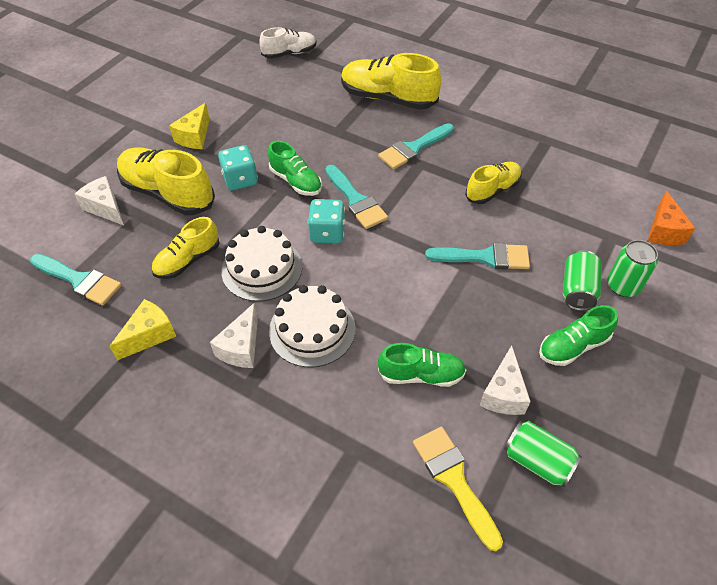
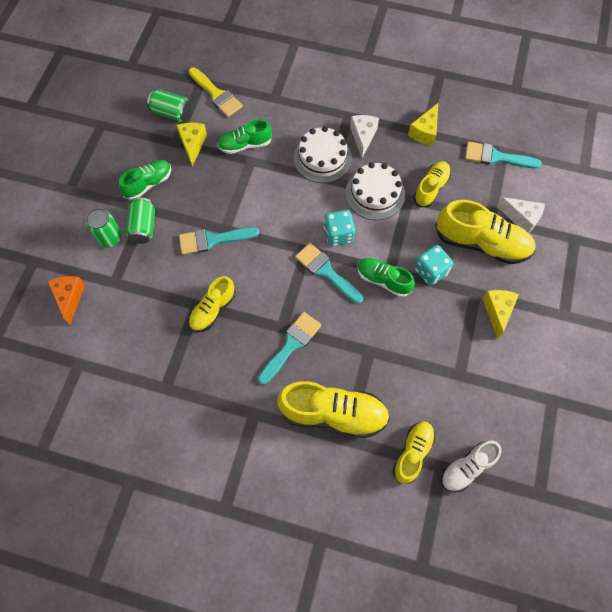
camera: 165 degrees right, 15 degrees up
(329, 67) = (412, 453): none -> yellow shoe
(503, 393) = (193, 144): white cheese -> yellow cheese

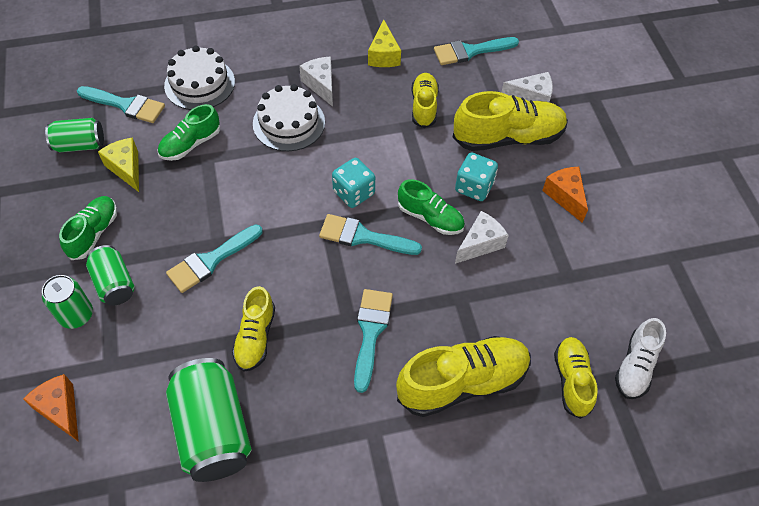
camera: 30 degrees left, 10 degrees down
(153, 360) = (213, 430): none -> green can
(216, 95) = (126, 105): yellow brush -> turquoise brush
(375, 194) = (368, 135): white cake -> white cake (199, 84)
(383, 280) = (430, 218): green shoe -> green shoe turned 150 degrees counterclockwise
(408, 318) = (480, 244): none -> white cheese
(497, 311) = (565, 196): yellow cheese -> orange cheese

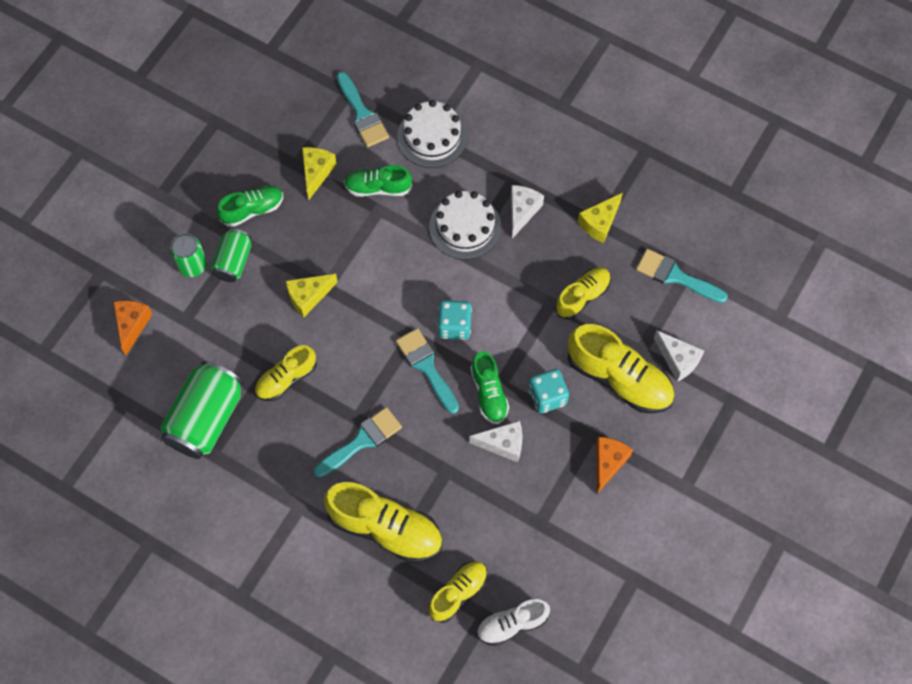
camera: 45 degrees right, 10 degrees up
(80, 145) = (302, 125): green can -> none
(211, 260) = (308, 297): turquoise brush -> yellow cheese

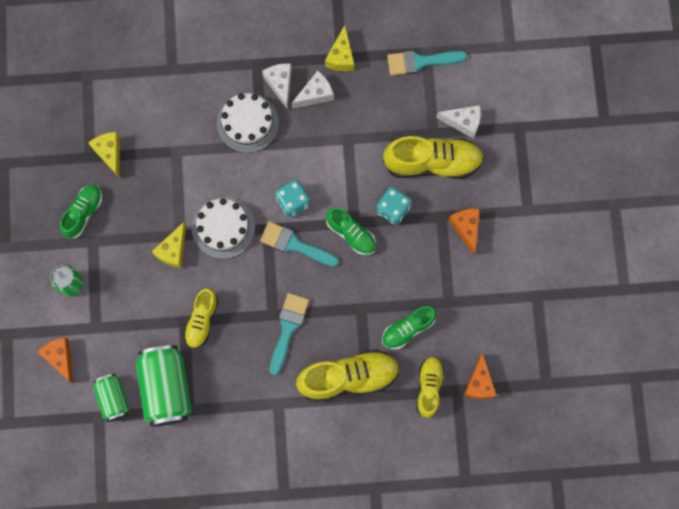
camera: 35 degrees left, 10 degrees up
(233, 261) = (99, 261): green can -> green can (113, 399)
(362, 114) = (110, 86): turquoise brush -> none
(378, 188) = (163, 135): green shoe -> green shoe (407, 329)
(432, 137) = (174, 69): white cake -> white cake (223, 228)
(503, 444) = (386, 264): white cheese -> white cheese (315, 94)
(512, 624) = (479, 383): white shoe -> orange cheese
(582, 296) = (367, 119): yellow shoe -> none

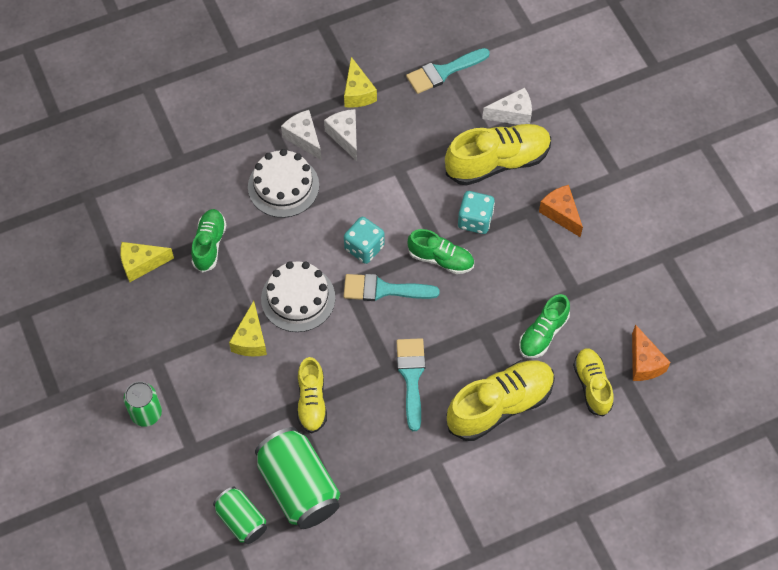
camera: 20 degrees left, 15 degrees down
(60, 358) = (163, 496): orange cheese -> none
(83, 213) = (134, 334): green shoe -> green shoe (209, 244)
(110, 153) = (141, 264): yellow cheese -> yellow cheese turned 60 degrees counterclockwise
(315, 94) = (345, 136): white cheese -> white cheese turned 60 degrees counterclockwise

